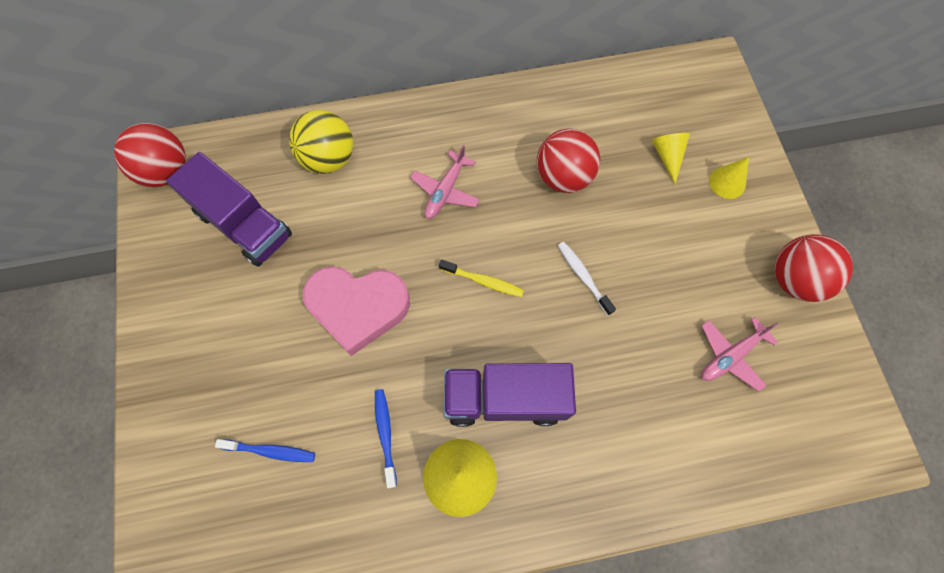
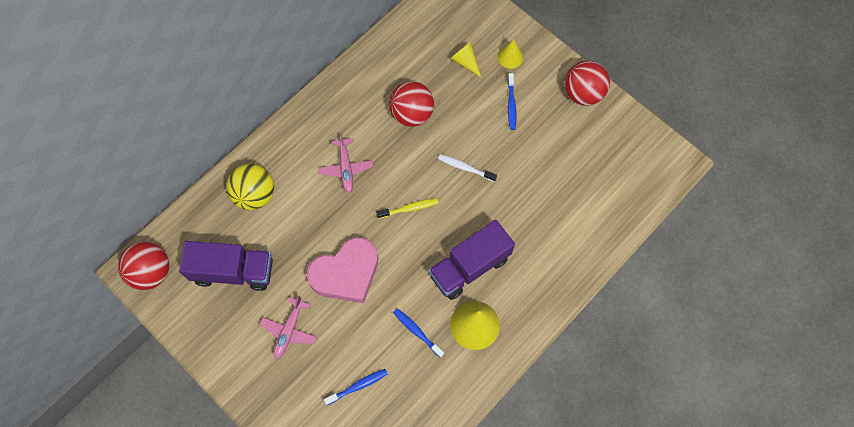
camera: 35 degrees left, 0 degrees up
(691, 238) = (511, 105): none -> blue toothbrush
(730, 356) = (575, 160): pink plane -> pink plane (289, 330)

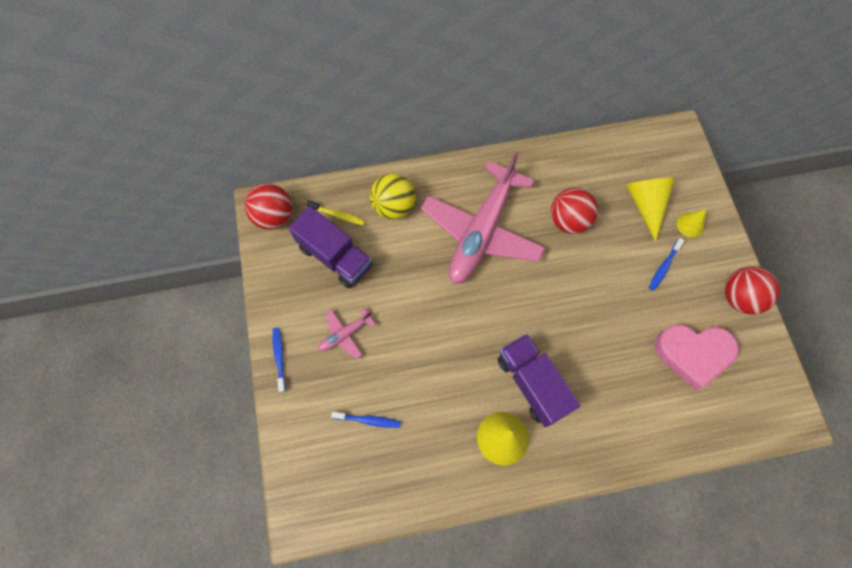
camera: 35 degrees right, 0 degrees up
(346, 168) = (482, 231): pink plane -> pink plane, size x2.35
(346, 273) = (423, 318): pink heart -> pink heart (693, 354)
(409, 208) = (513, 299): yellow toothbrush -> yellow toothbrush (338, 215)
(417, 331) = (448, 408): blue toothbrush -> blue toothbrush (279, 357)
(465, 62) = (645, 205): yellow cone -> yellow cone, size x1.70
(465, 168) = (585, 295): white toothbrush -> none
(469, 266) = (532, 383): purple truck -> purple truck turned 60 degrees clockwise

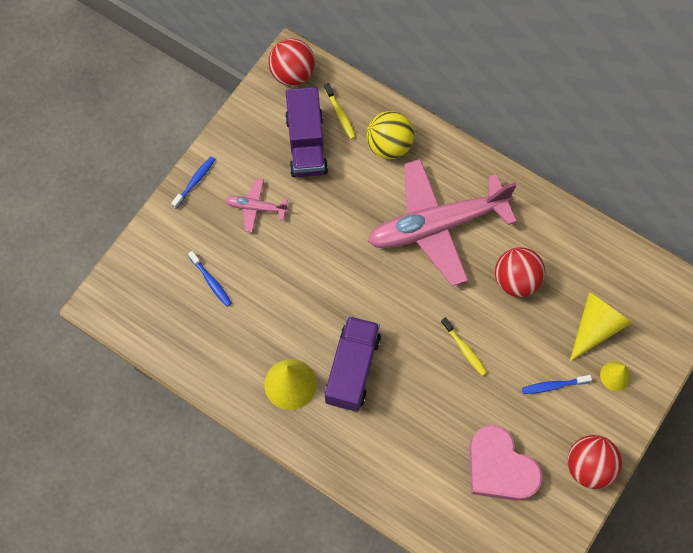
camera: 45 degrees right, 0 degrees up
(587, 297) = (464, 349): none -> yellow toothbrush

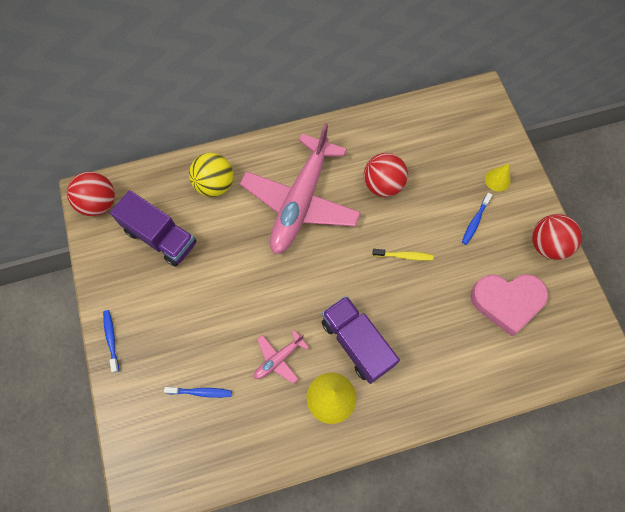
camera: 50 degrees left, 0 degrees up
(256, 207) = (174, 311): pink plane -> pink plane (279, 359)
(340, 115) = (161, 197): yellow toothbrush -> none
(595, 327) = (455, 164): yellow cone -> none

